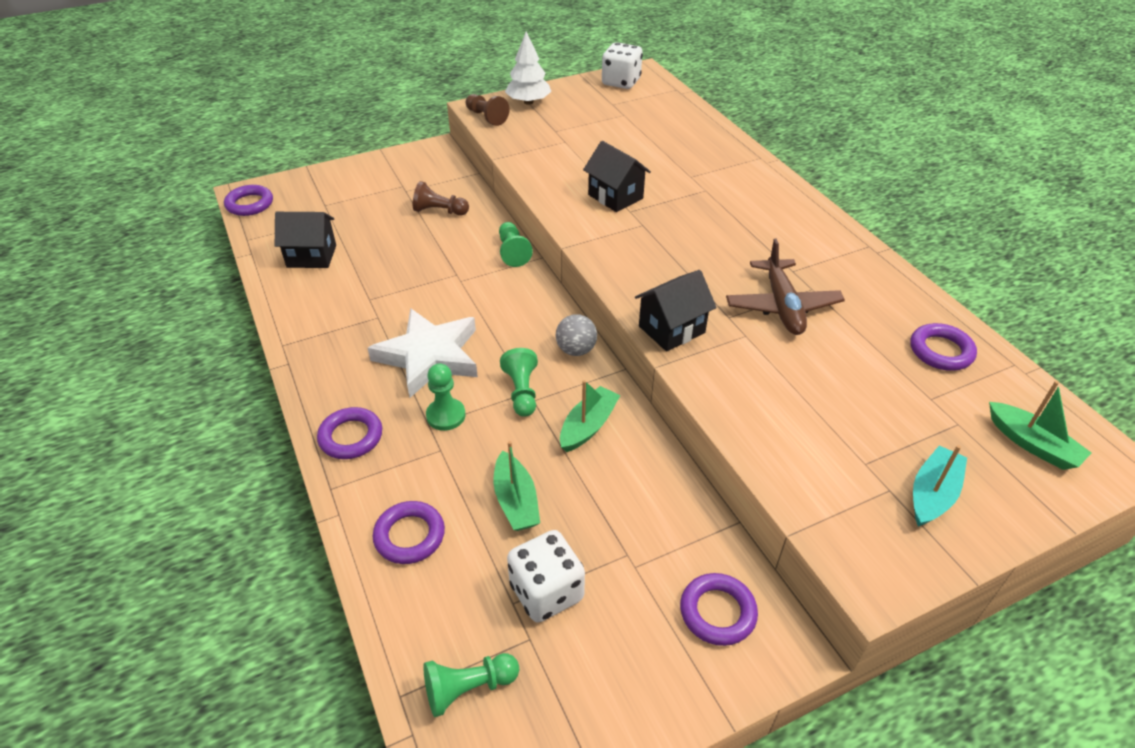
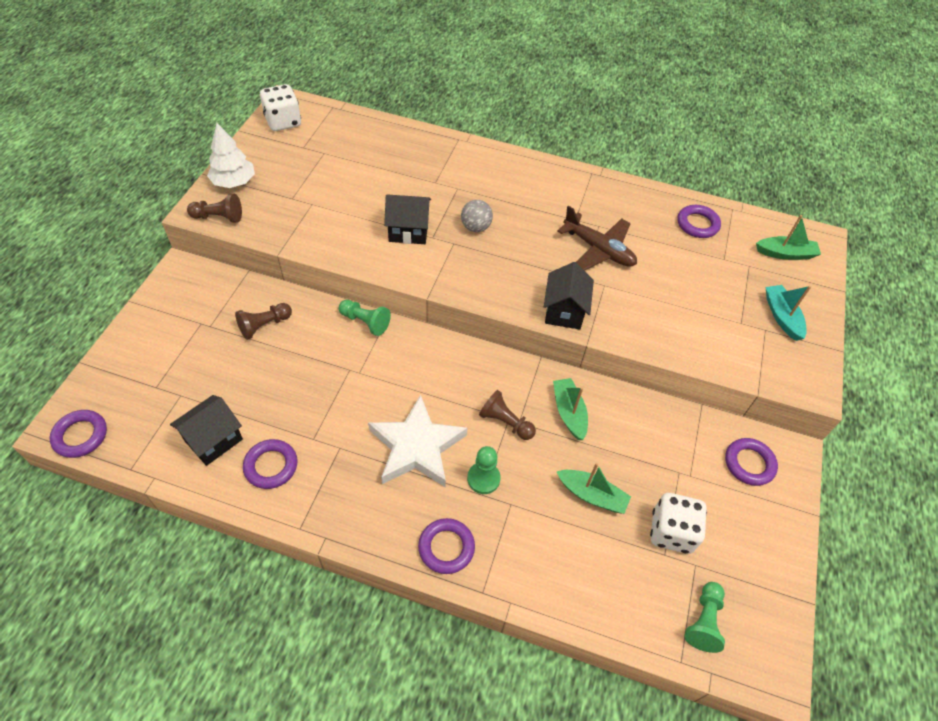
camera: 50 degrees left, 10 degrees up
(409, 536) = (567, 573): purple ring -> purple ring (271, 466)
(522, 392) = (505, 422): green pawn -> brown pawn
(576, 350) = (499, 366): grey ball -> grey ball (476, 227)

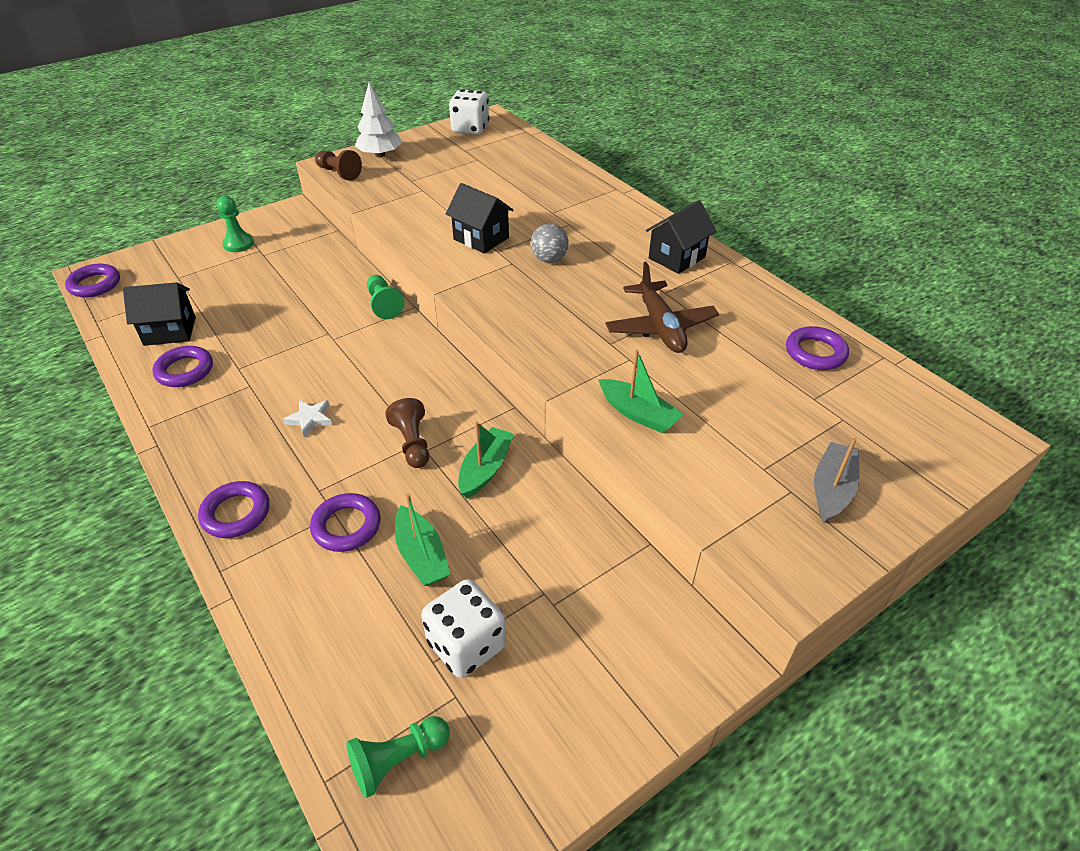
camera: 40 degrees right, 10 degrees down
(264, 325) = (302, 272): brown pawn -> none
(416, 447) = (310, 419): white star -> white star, size x0.41
(483, 478) = (336, 477): green pawn -> green pawn (238, 244)
(564, 311) = (556, 361): black house -> black house (677, 257)
(749, 464) = (643, 637): purple ring -> purple ring (346, 526)
(782, 317) = (831, 489): turquoise boat -> grey boat
(785, 253) = (913, 429): green boat -> green boat (638, 414)

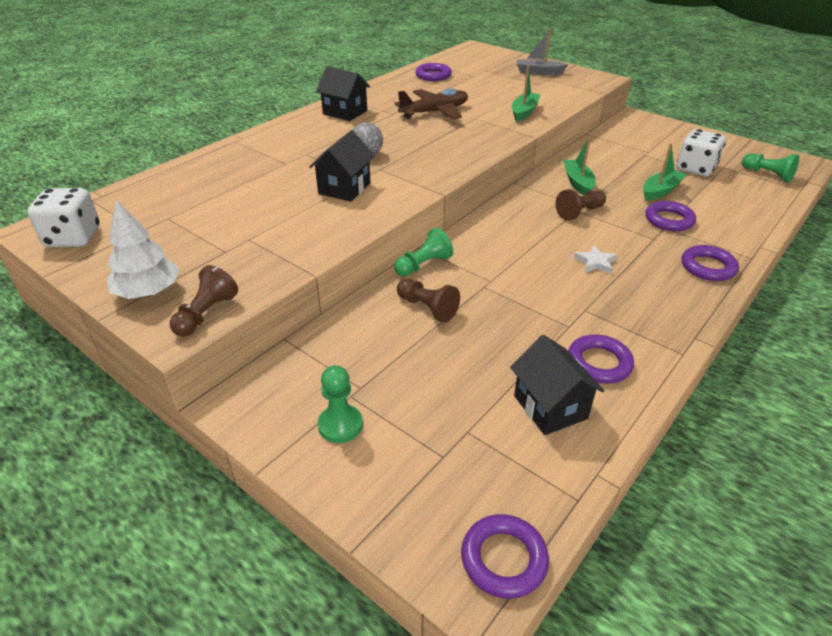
camera: 105 degrees left, 5 degrees down
(322, 296) = (427, 308): none -> brown pawn
(485, 469) = (578, 183): green boat -> green boat turned 75 degrees clockwise

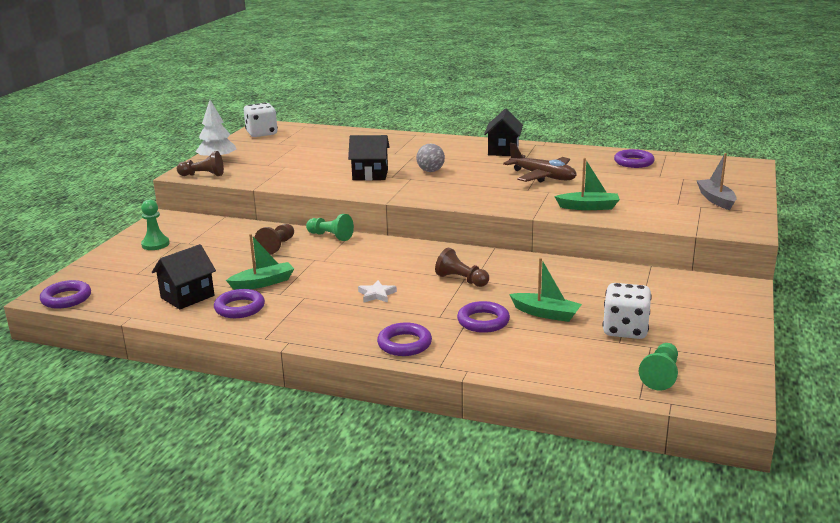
camera: 70 degrees right, 15 degrees down
(578, 183) = (522, 273): green boat -> green boat (263, 283)

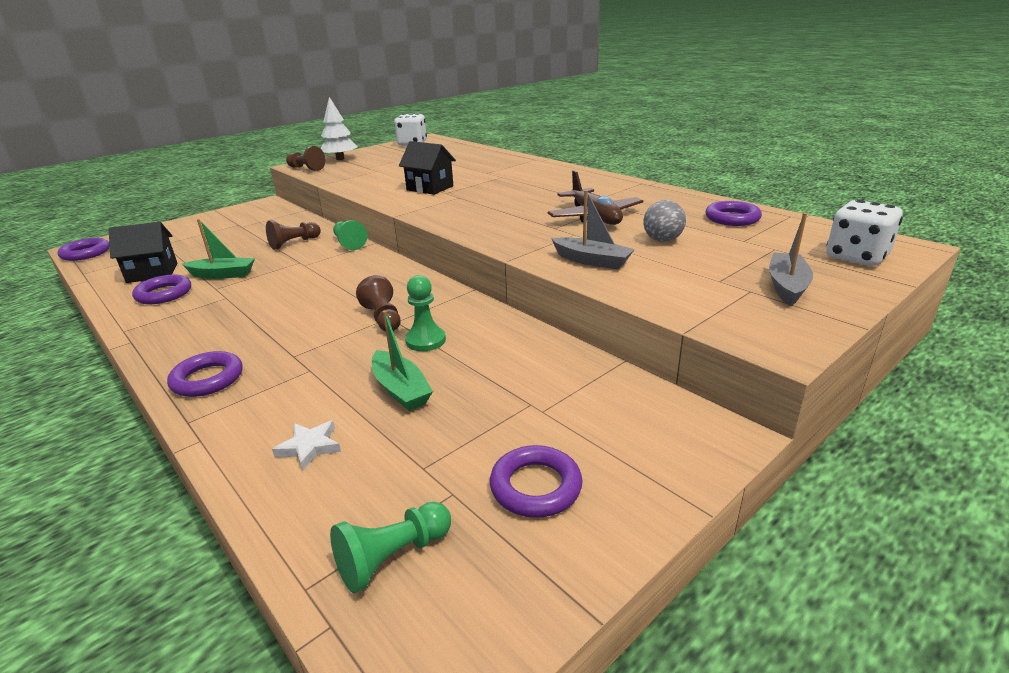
camera: 30 degrees right, 5 degrees up
(155, 244) = (219, 222): green pawn -> green pawn (425, 340)
(376, 294) = (283, 312): white star -> white star (309, 447)
(430, 171) = (490, 193): grey ball -> grey ball (662, 240)
(483, 321) = (322, 377): purple ring -> purple ring (535, 486)
(503, 151) = (596, 184): black house -> none
(588, 207) = (592, 261): green boat -> grey boat
(625, 330) = (457, 450): white dice -> white dice (856, 257)

